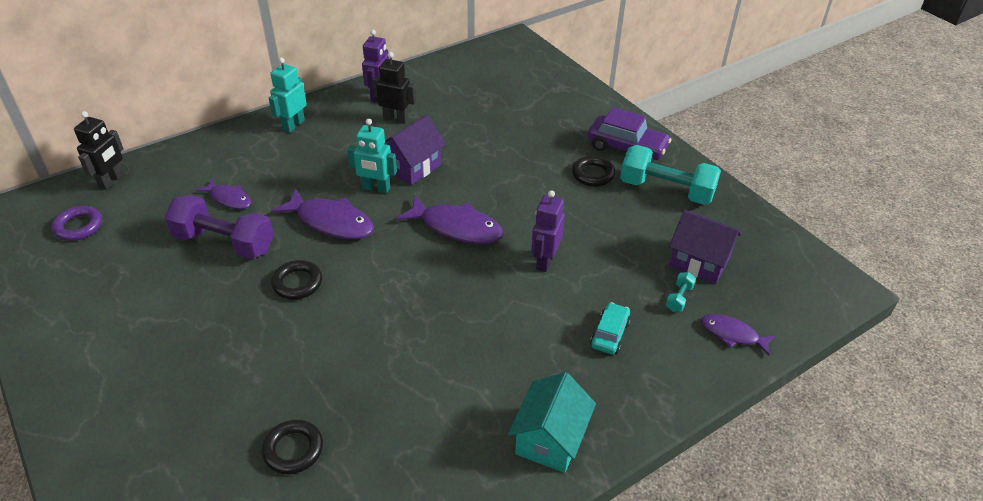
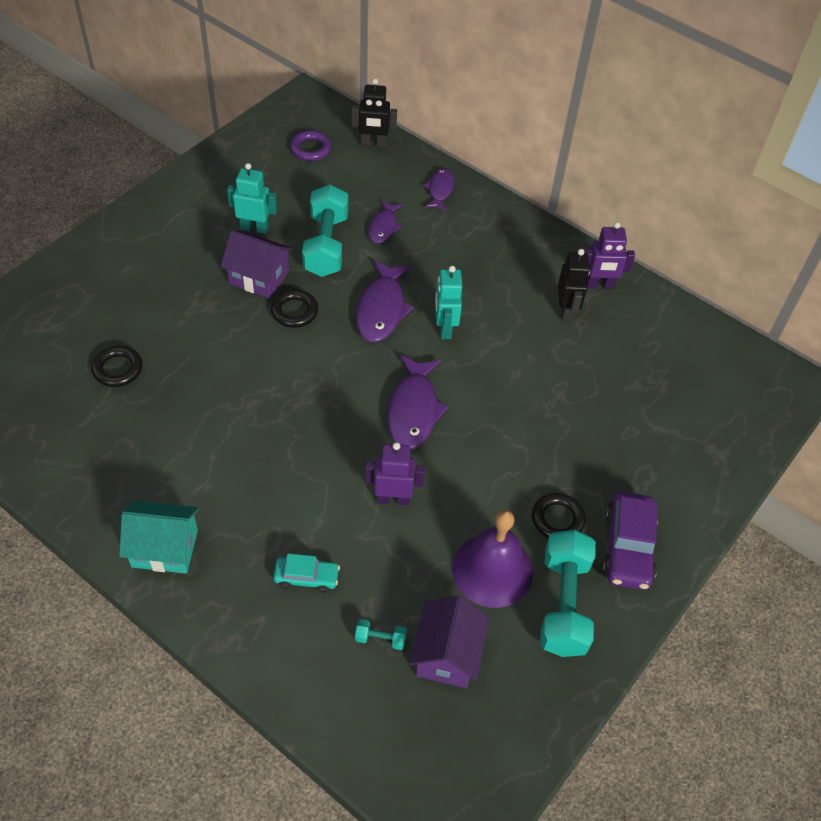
camera: 70 degrees right, 10 degrees up
(224, 243) = (326, 245): purple dumbbell -> turquoise dumbbell
(293, 125) = (512, 233): turquoise robot -> turquoise robot (254, 228)
(412, 167) = (491, 348): purple house -> purple house (259, 277)
(629, 219) = (492, 570): none -> purple bell
(732, 334) = (341, 701): purple fish -> purple fish (440, 189)

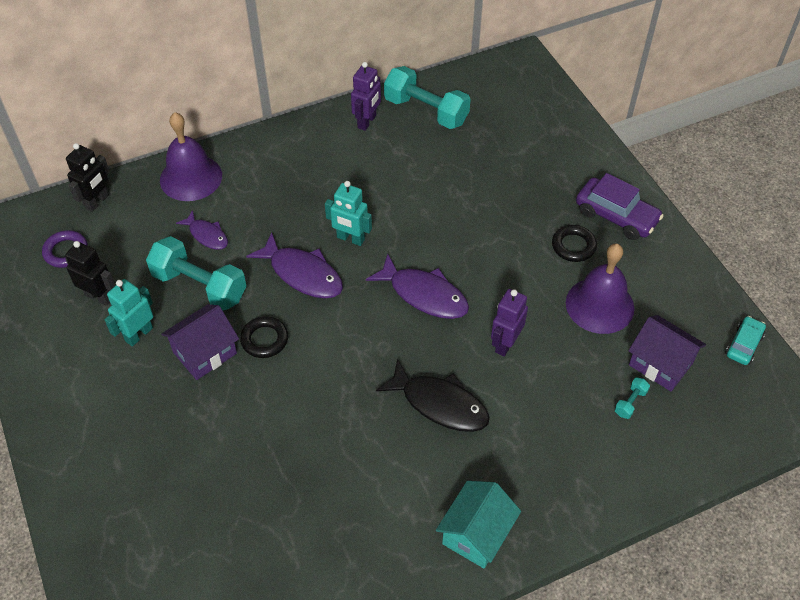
camera: 60 degrees left, 0 degrees up
(118, 369) = (247, 511): black ring -> none
(293, 468) = (440, 404): none -> black fish
(306, 577) = (553, 433): turquoise car -> turquoise car (743, 345)
(440, 189) = (191, 177): purple fish -> purple bell
(563, 604) = (646, 274): turquoise dumbbell -> turquoise dumbbell (426, 111)
(566, 311) = (380, 154): black robot -> black robot (99, 297)

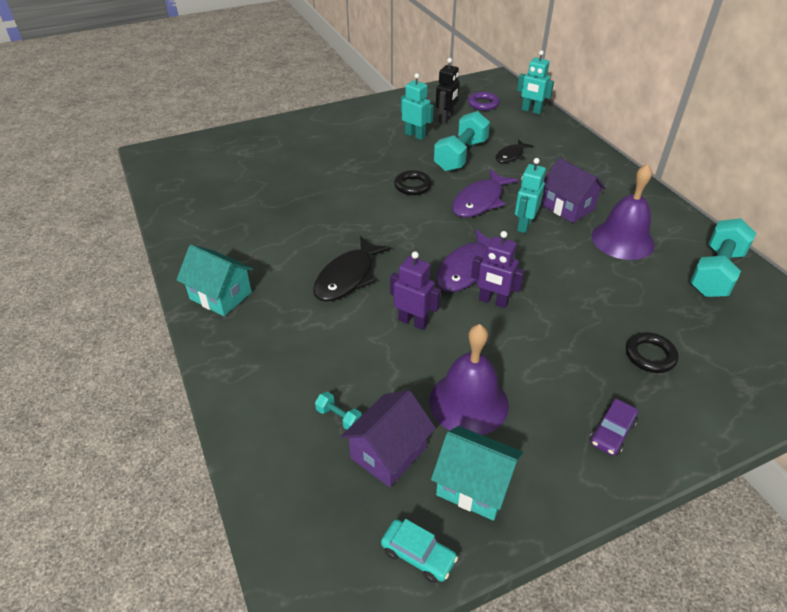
camera: 90 degrees right, 10 degrees down
(97, 202) = (531, 110): black robot -> turquoise robot
(191, 177) = (568, 145): purple bell -> purple bell (622, 240)
(205, 353) = (400, 161): purple house -> purple house (568, 207)
(207, 235) = (511, 155): purple fish -> black fish
(367, 122) = (678, 233): purple robot -> purple robot (493, 301)
(573, 246) = (552, 385): black ring -> black ring (650, 355)
(616, 216) = (612, 433): purple car -> purple car, size x0.60
(680, 307) = (474, 486): none -> turquoise house

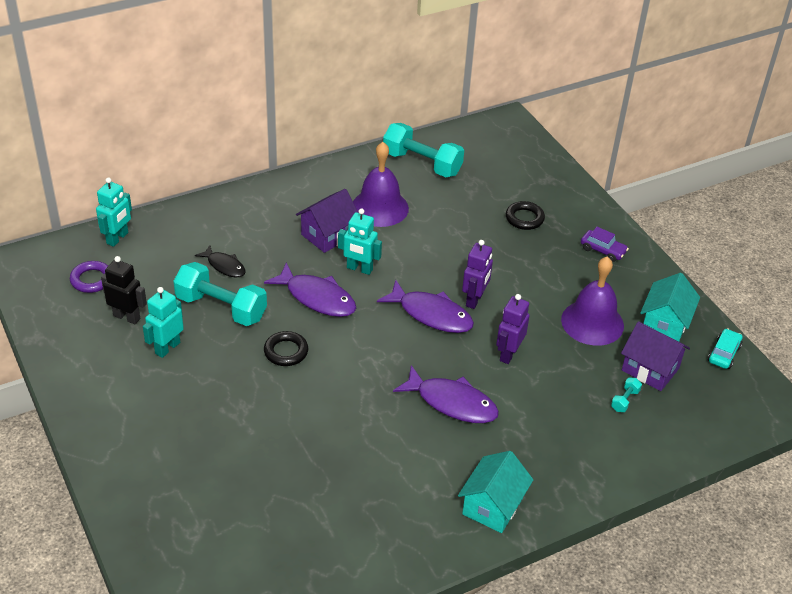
camera: 95 degrees left, 0 degrees up
(348, 277) = (452, 402): black fish -> purple fish

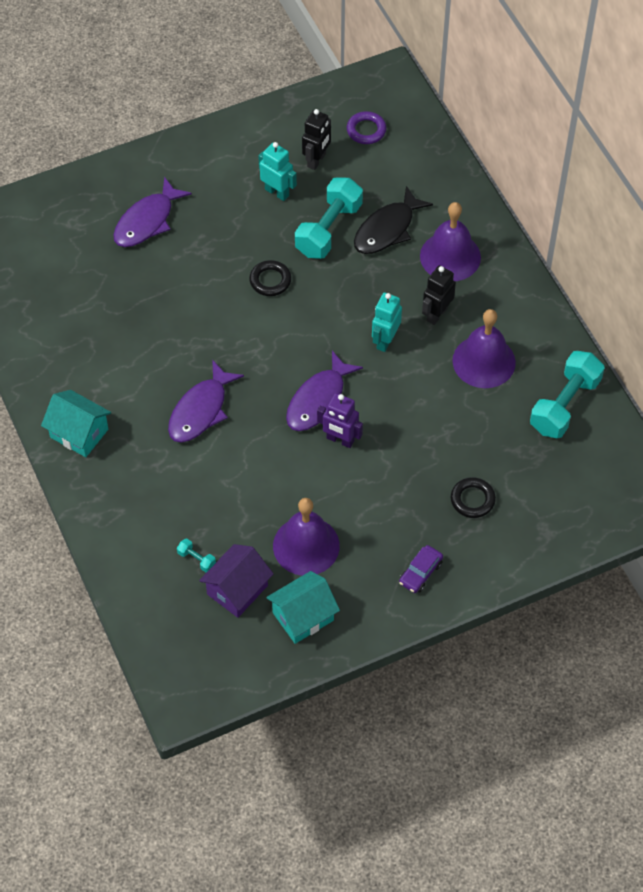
camera: 95 degrees right, 15 degrees up
(117, 238) = (425, 144): turquoise robot -> none
(224, 266) = (387, 229): black fish -> black fish, size x1.68
(260, 225) = (450, 256): none -> purple bell
(317, 298) = (342, 305): purple fish -> purple fish (147, 221)
(328, 235) = (436, 314): purple house -> black robot
(508, 354) = (262, 463): purple robot -> none
(665, 324) = (303, 616): turquoise house -> turquoise house turned 60 degrees counterclockwise
(724, 354) = (257, 666): turquoise car -> none

